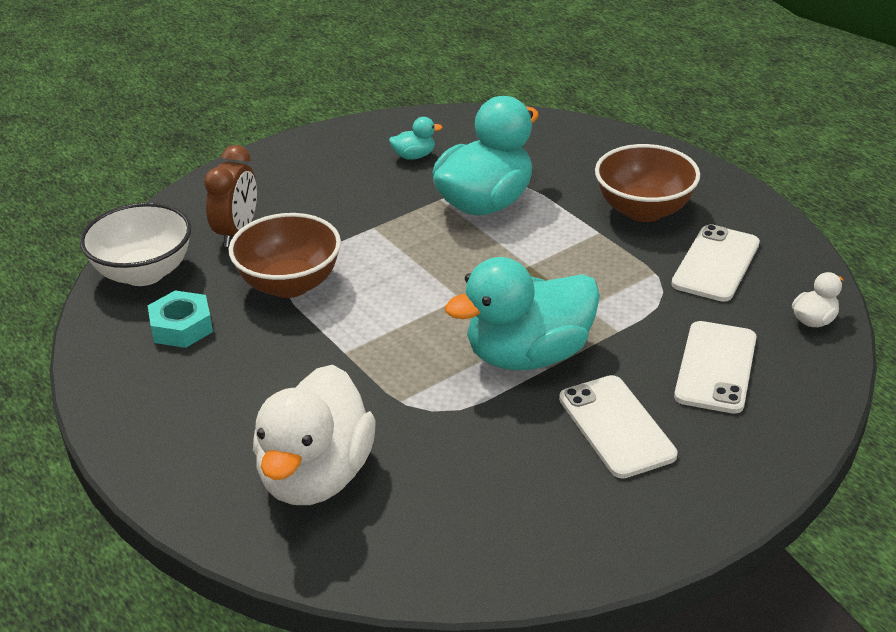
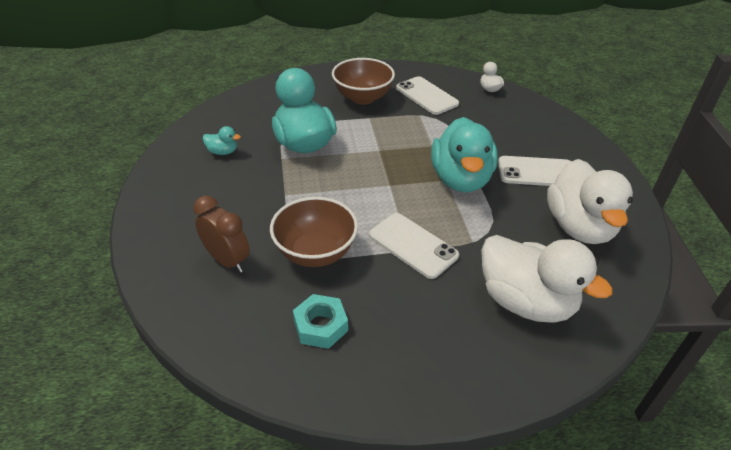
camera: 65 degrees left, 5 degrees up
(144, 273) = (230, 330): white bowl -> none
(414, 156) = (223, 152): turquoise duck -> turquoise duck turned 90 degrees clockwise
(513, 499) = (579, 227): none -> white duck
(715, 367) = (507, 127): white phone -> white phone (413, 245)

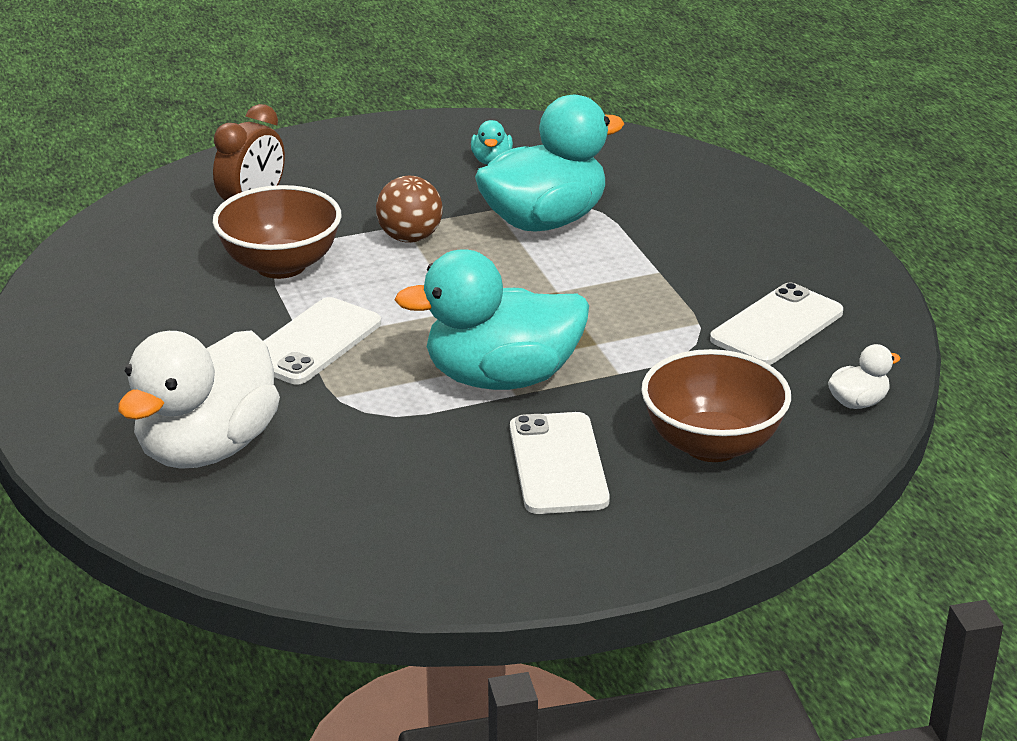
camera: 80 degrees right, 10 degrees down
(302, 194) = (410, 238): none -> brown ball
(320, 326) = (145, 286): turquoise nut -> none
(362, 98) = (725, 257): brown bowl -> brown bowl (712, 444)
(579, 227) = (402, 510): white duck -> none

